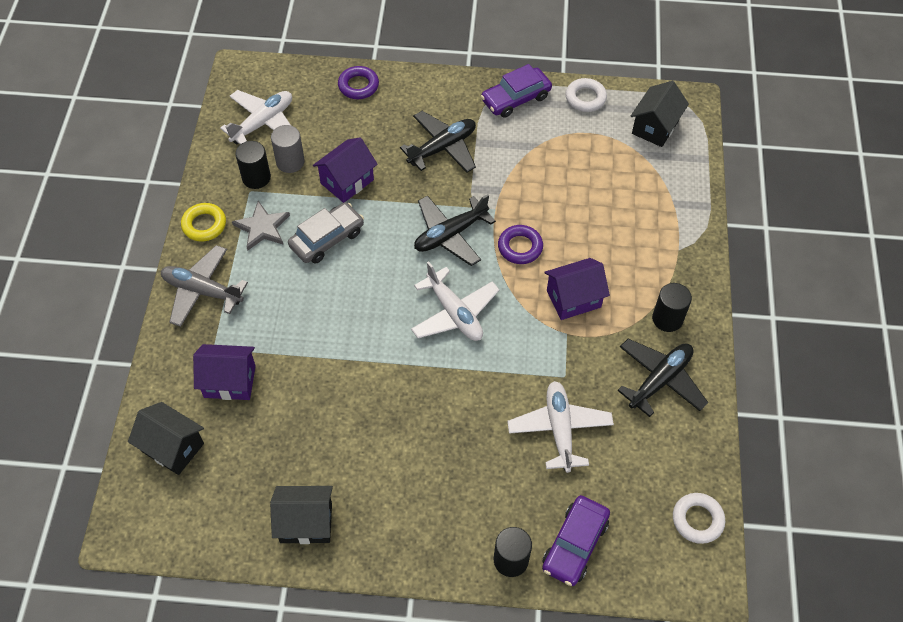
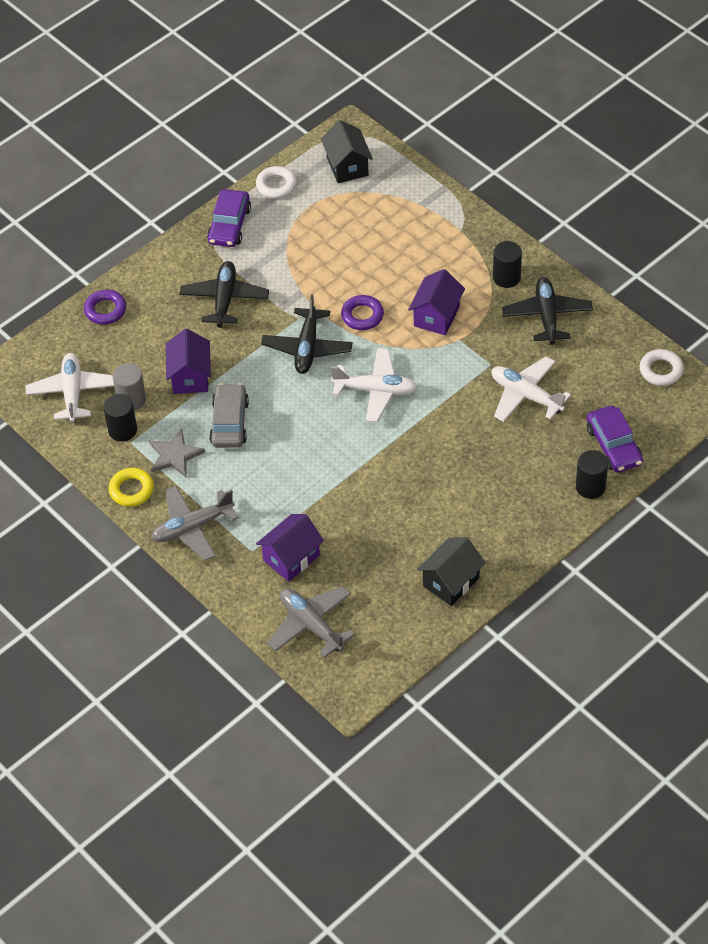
camera: 45 degrees left, 5 degrees down
(173, 447) = (311, 625): black house -> grey plane

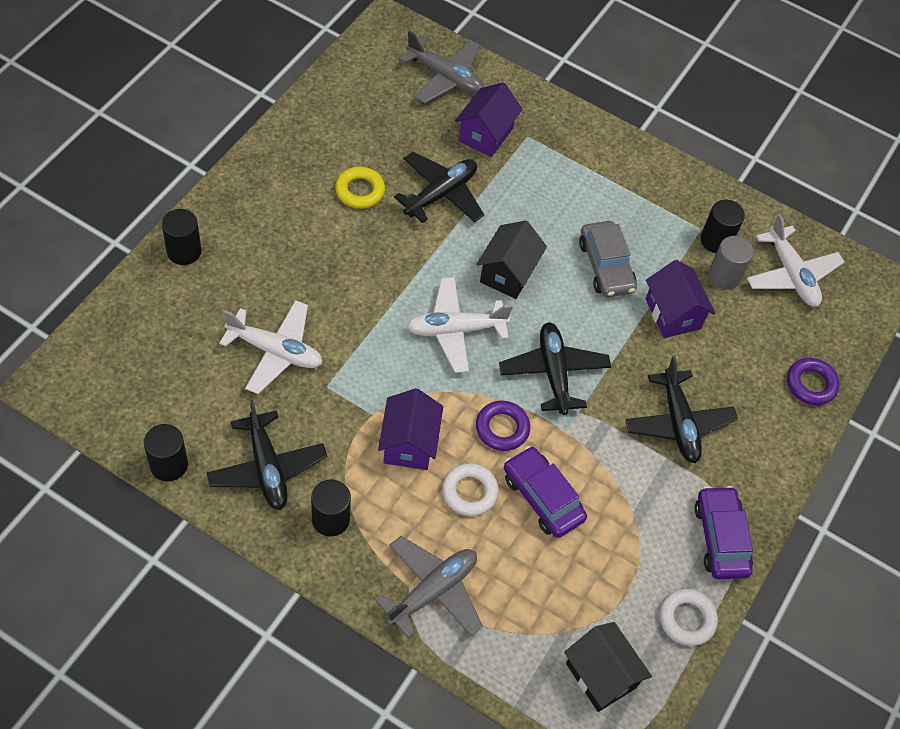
camera: 155 degrees right, 5 degrees up
(131, 490) = (674, 179): yellow ring -> yellow ring (360, 191)
(175, 455) = (647, 221): grey star -> none
(192, 527) = (596, 150): grey plane -> grey plane (432, 591)
(352, 506) = (441, 194): none -> black plane
(451, 582) = (318, 133): black house -> black house (508, 273)
(613, 445) = (162, 304): purple car -> purple car (542, 497)
(619, 328) = (169, 465): none -> black cylinder
(661, 370) = (110, 412): white ring -> white ring (469, 492)

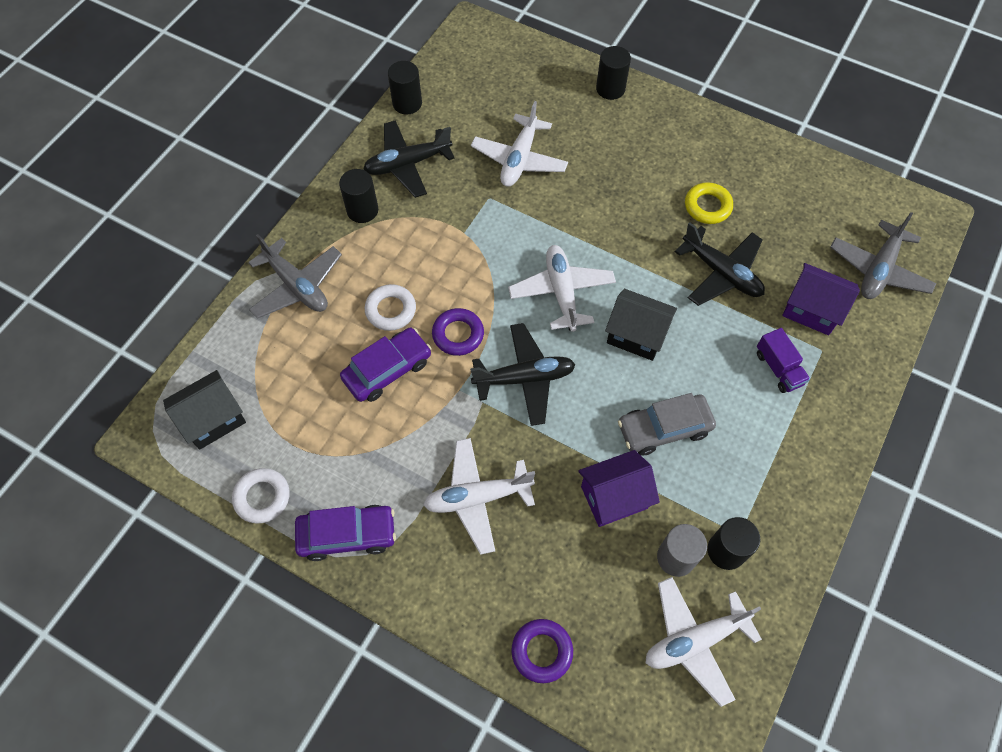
camera: 95 degrees right, 5 degrees up
(409, 443) = (437, 261): purple house -> none
(545, 171) = (778, 368): none -> purple truck
(678, 423) = (477, 498): black plane -> white plane

